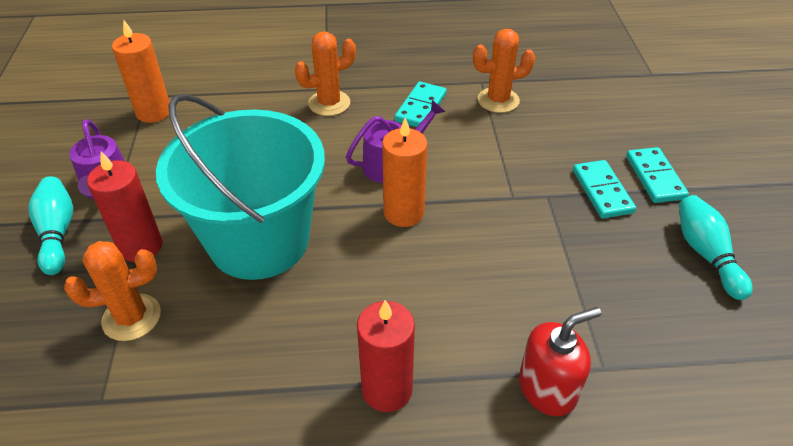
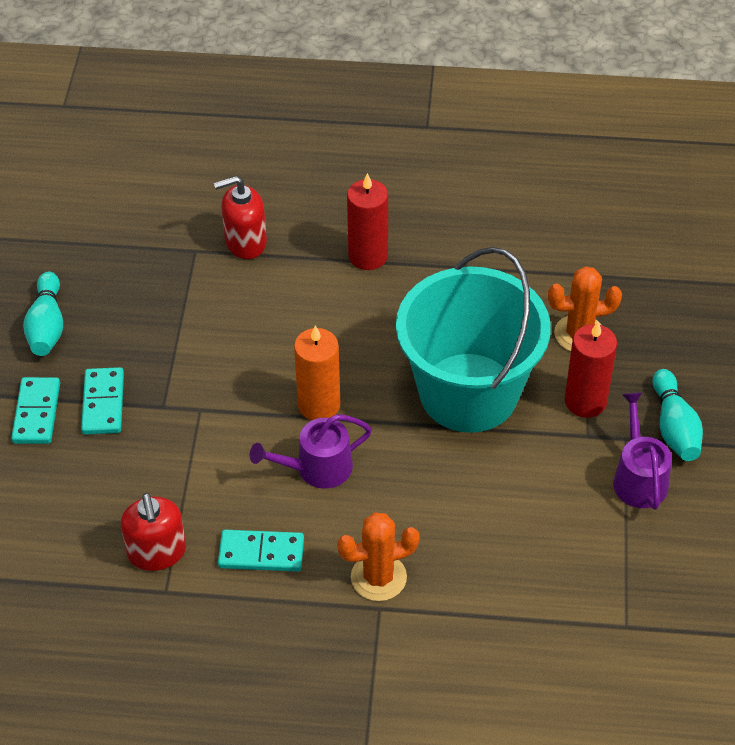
camera: 170 degrees left, 5 degrees up
(154, 112) = (609, 592): orange candle -> none
(420, 107) = (261, 553): turquoise domino -> turquoise domino turned 60 degrees clockwise
(498, 100) = (157, 552): orange cactus -> red soap dispenser

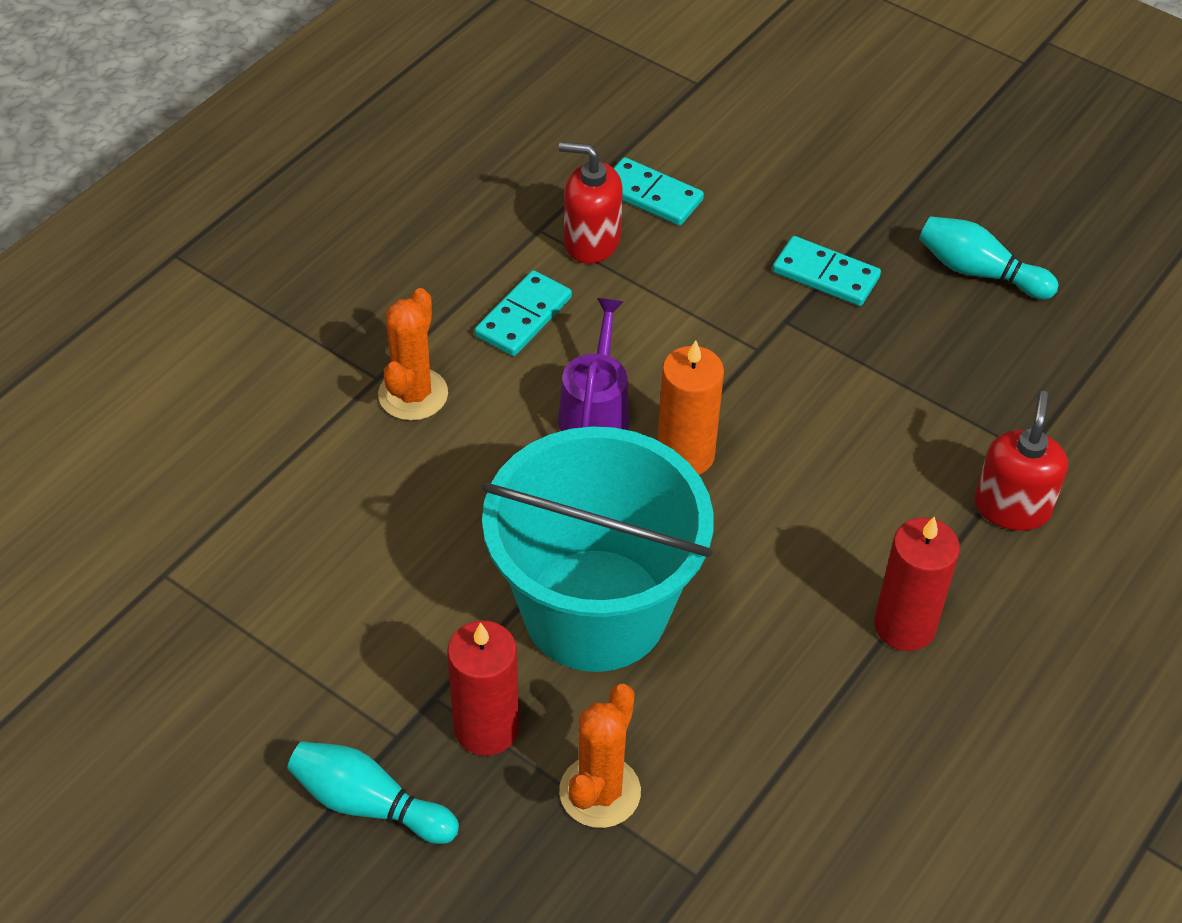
camera: 120 degrees right, 0 degrees up
(36, 413) = (850, 220): turquoise domino -> turquoise domino (651, 195)
(638, 478) = (330, 711): purple watering can -> none

